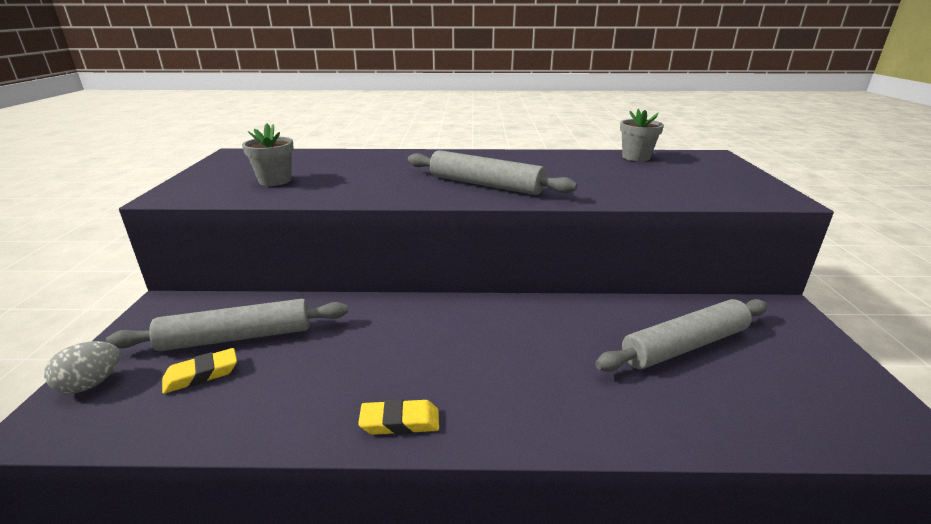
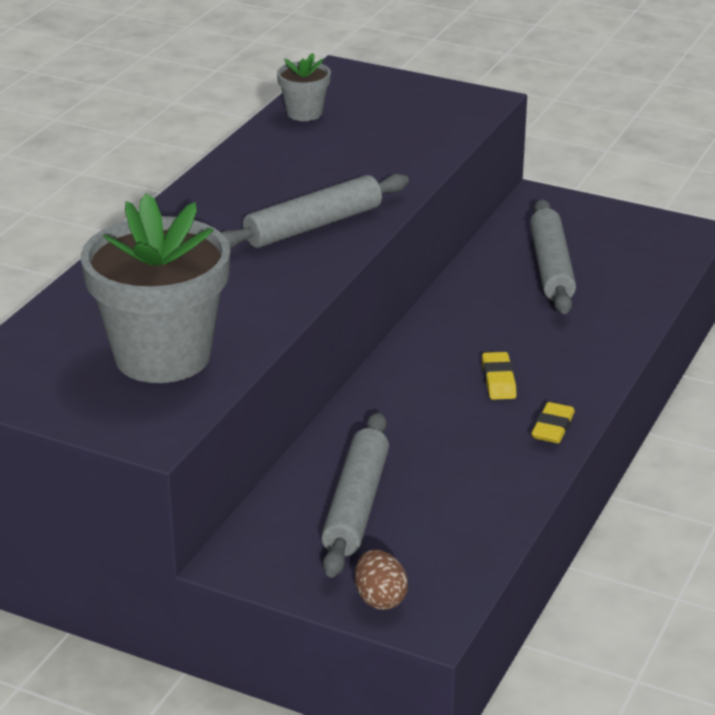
camera: 65 degrees left, 5 degrees up
(91, 384) = (380, 599): grey egg -> brown egg
(201, 375) = (412, 529): yellow eraser -> yellow eraser (498, 380)
(275, 180) = (162, 356): grey flower pot -> grey flower pot, size x2.14

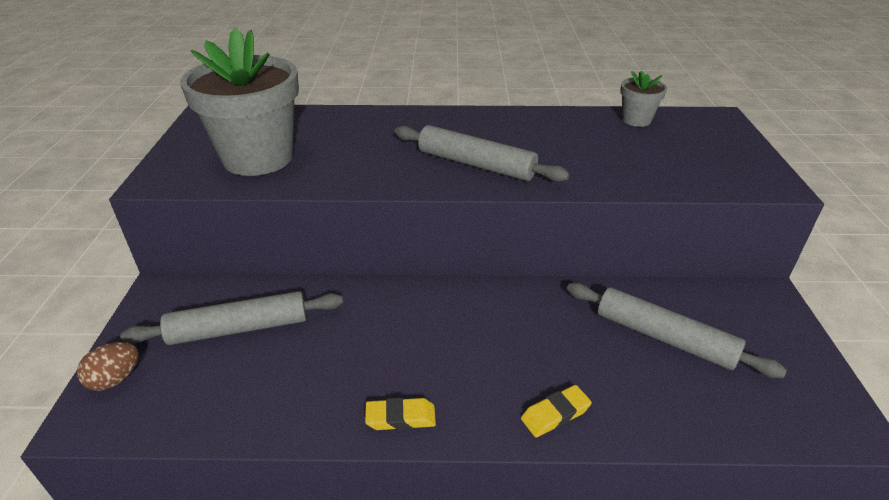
camera: 65 degrees right, 5 degrees up
(498, 380) = (455, 357): yellow eraser -> yellow eraser (555, 414)
(551, 267) = (664, 337): grey rolling pin -> grey rolling pin turned 60 degrees clockwise

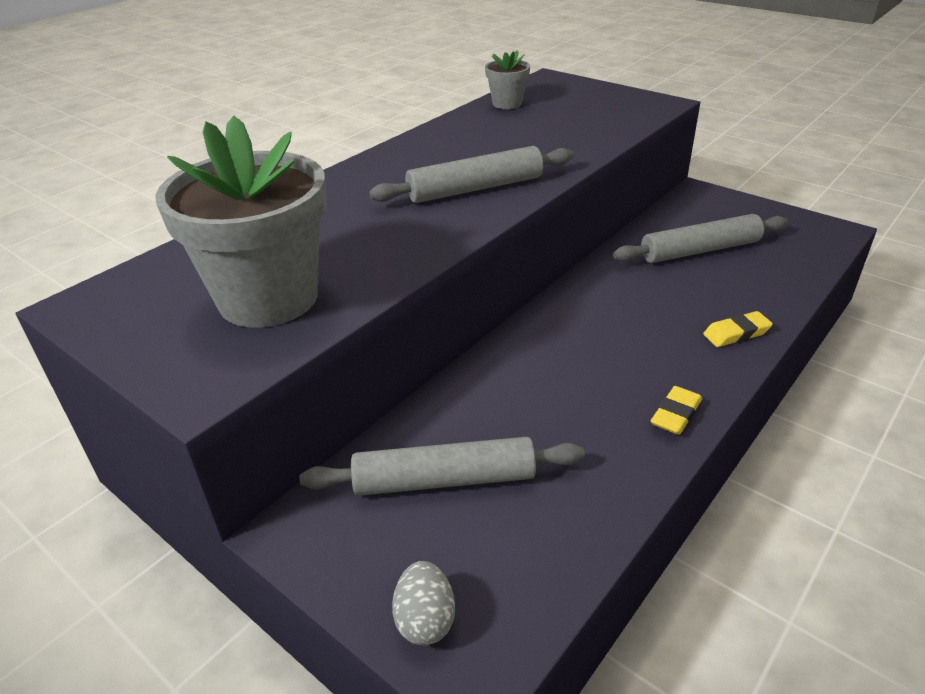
camera: 50 degrees left, 0 degrees up
(115, 379) = (425, 620): brown egg -> grey egg
(239, 328) = (444, 480): grey rolling pin -> grey rolling pin turned 60 degrees clockwise
(555, 414) = (736, 333): yellow eraser -> yellow eraser turned 60 degrees clockwise

